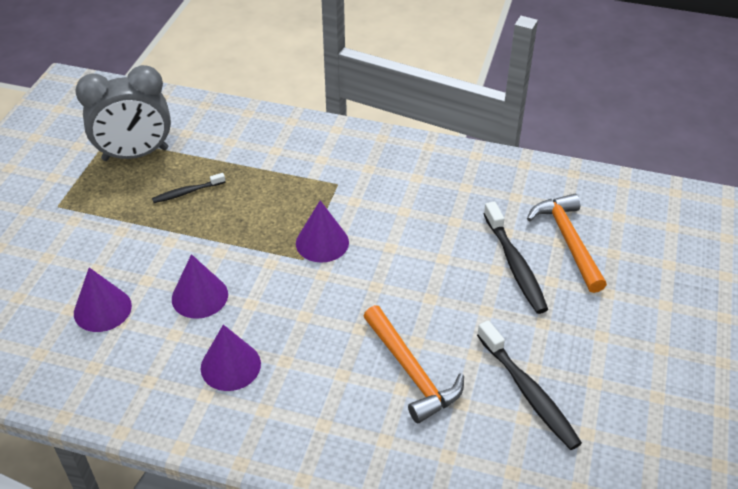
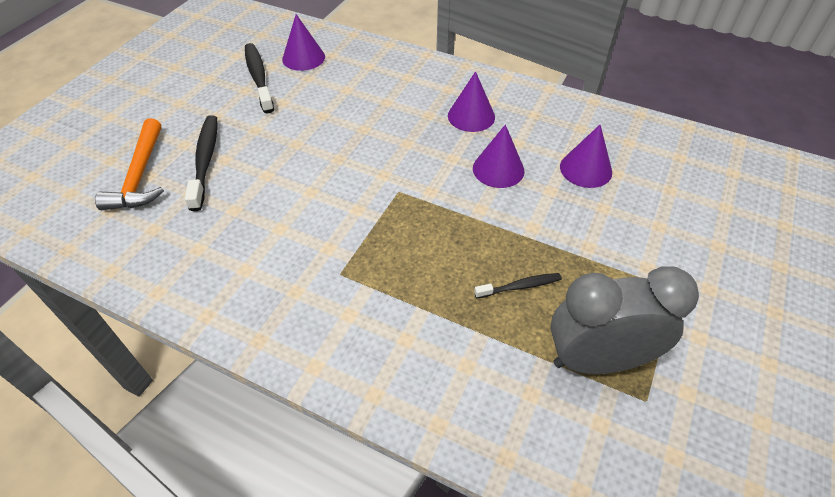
camera: 170 degrees left, 5 degrees up
(322, 242) = (376, 204): purple cone -> purple cone (303, 58)
(411, 372) = (335, 97): orange hammer -> none

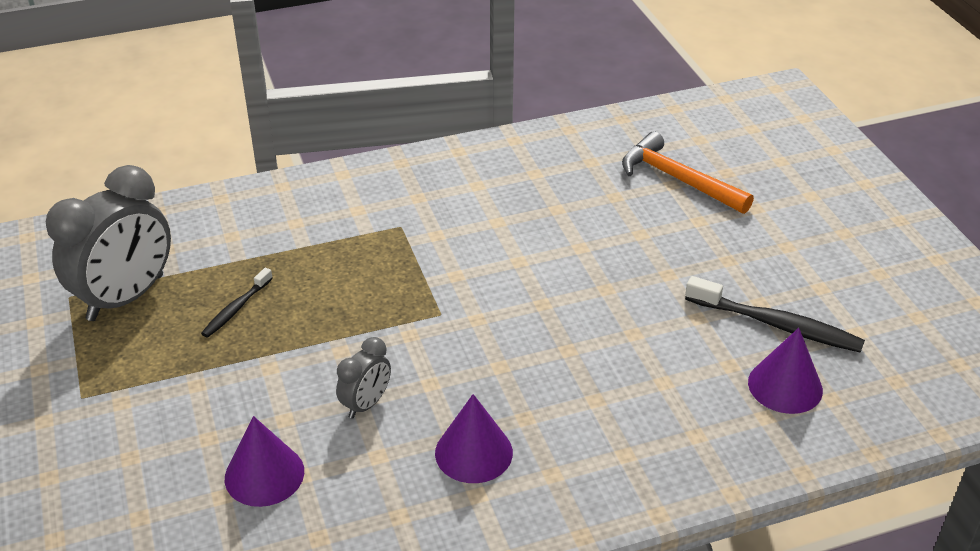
camera: 135 degrees right, 10 degrees down
(205, 160) = (653, 222): black toothbrush -> none
(498, 169) = (366, 404): purple cone -> grey clock

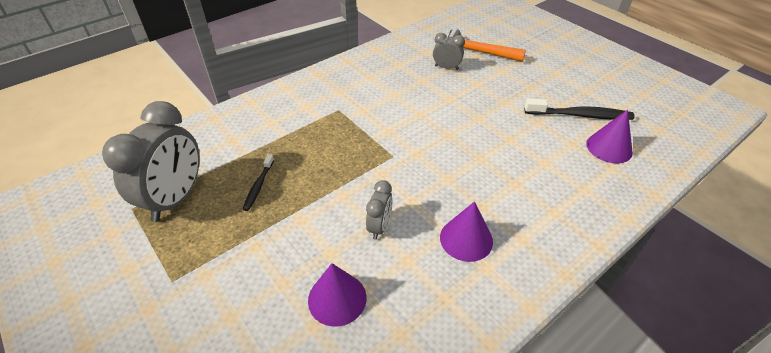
camera: 20 degrees left, 5 degrees up
(608, 196) = (446, 67): none -> grey clock

